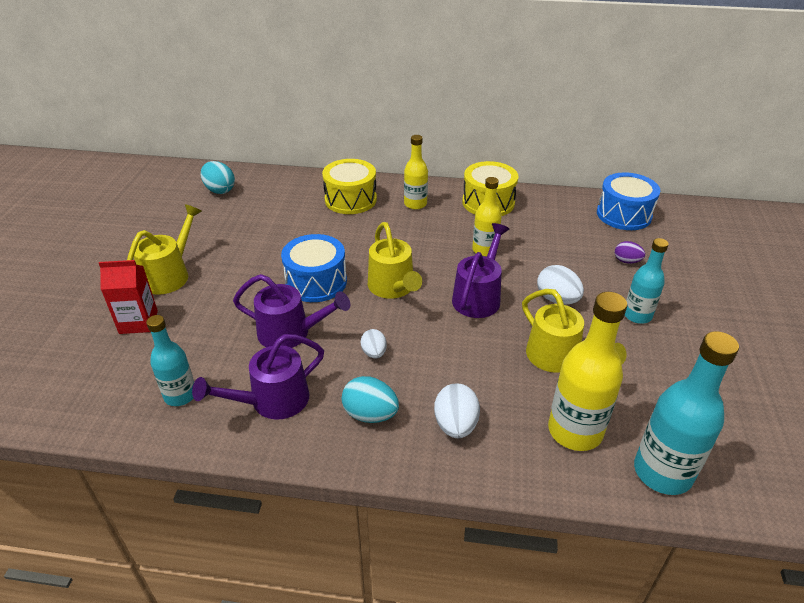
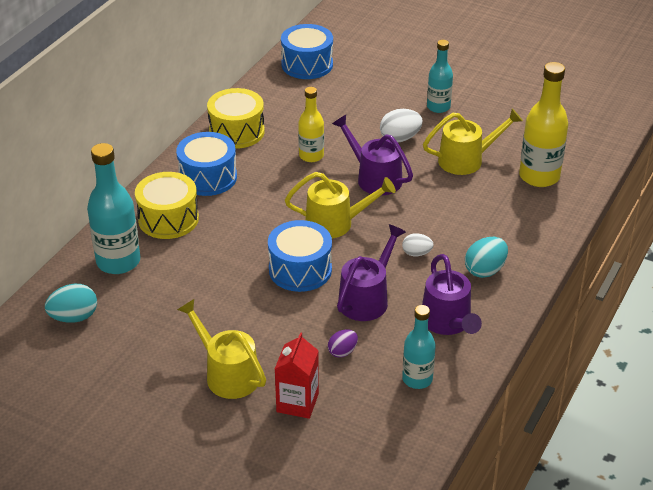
camera: 70 degrees left, 0 degrees up
(415, 204) = (208, 177): yellow bottle -> blue drum
(455, 425) = (512, 229): white egg -> none
(626, 261) = (371, 87): purple egg -> purple egg (342, 352)
(662, 472) = (585, 153): turquoise bottle -> turquoise bottle (118, 262)

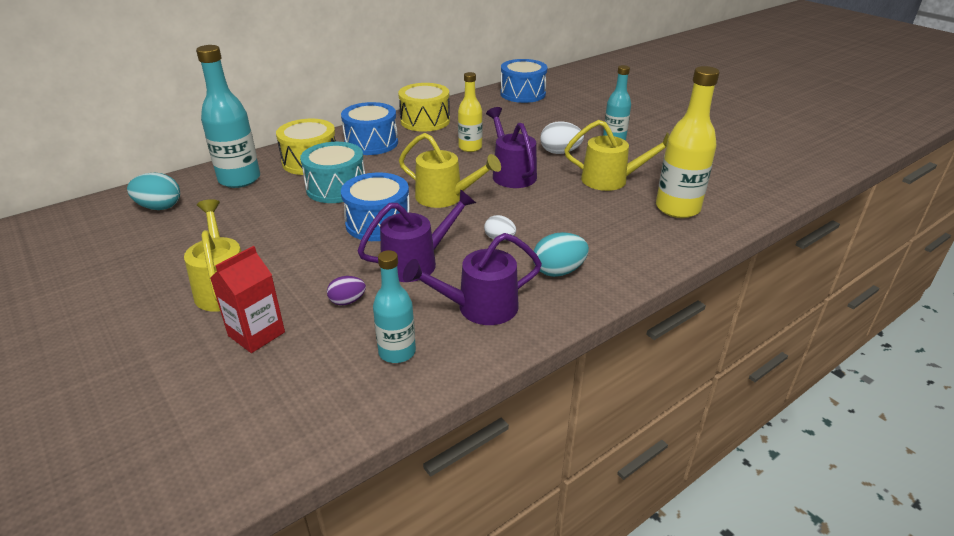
camera: 25 degrees right, 5 degrees down
(225, 243) = (336, 188): none -> turquoise drum
(448, 323) = (479, 308): purple watering can -> purple watering can turned 60 degrees clockwise

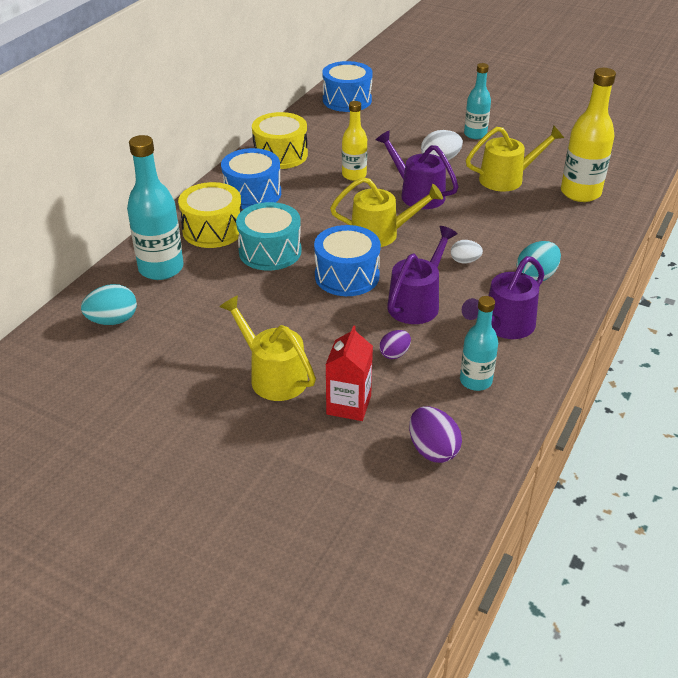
camera: 25 degrees left, 5 degrees up
(284, 406) = (432, 450): none -> purple egg

